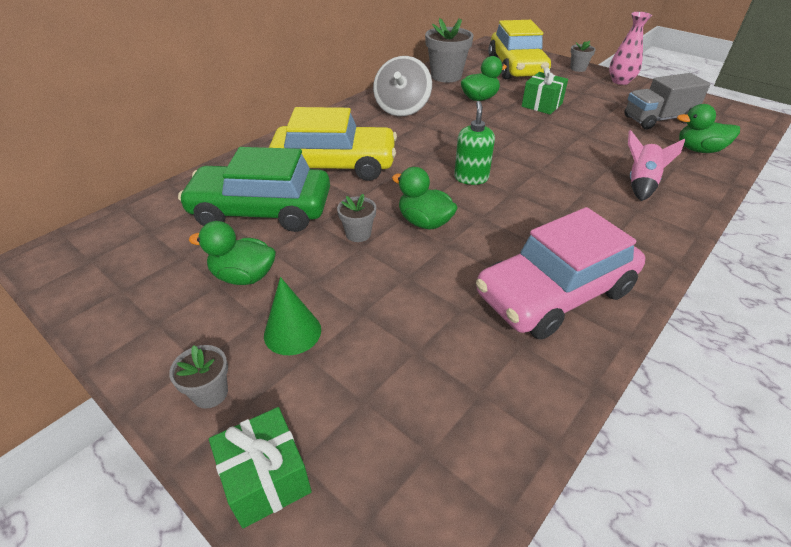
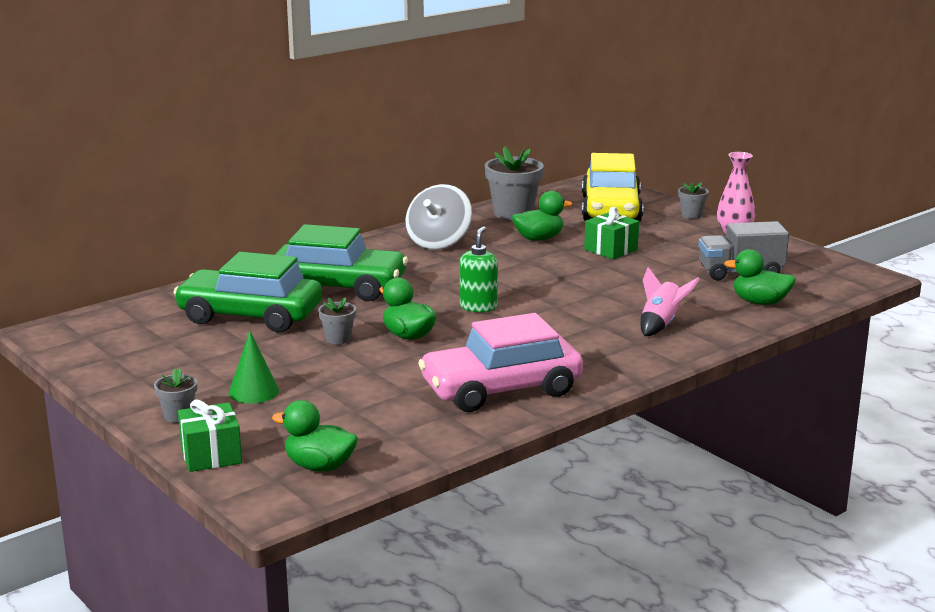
camera: 10 degrees right, 20 degrees down
(244, 276) = (221, 357): green duck -> green duck (319, 466)
(335, 165) = (338, 287): yellow car -> green car

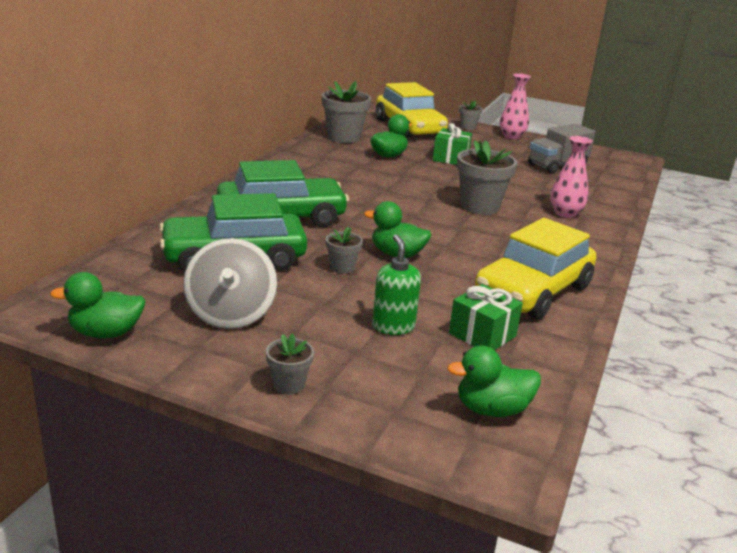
camera: 30 degrees left, 5 degrees up
(211, 455) = (376, 425): green gift -> green gift (482, 335)
(253, 392) = (331, 339): green cone -> none
(439, 243) = (317, 167): grey spinning top -> grey spinning top (231, 314)
(478, 307) = (419, 219): green soap dispenser -> green soap dispenser (393, 326)
(501, 389) = (533, 291): pink car -> yellow car
(567, 304) = (479, 206): none -> grey flower pot
(661, 325) = (565, 213): pink rocket -> pink vase
(760, 302) = (600, 186): green duck -> green duck (106, 333)

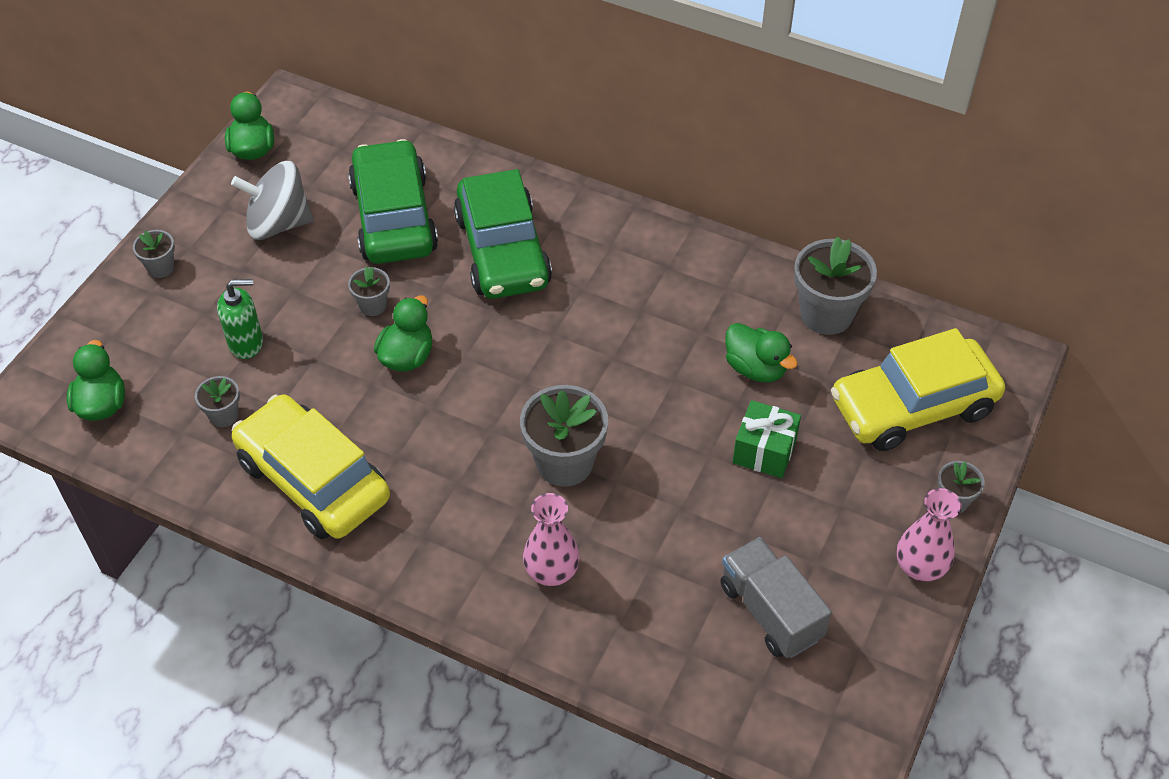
camera: 95 degrees right, 25 degrees up
(482, 335) = (224, 415): green gift -> grey flower pot

